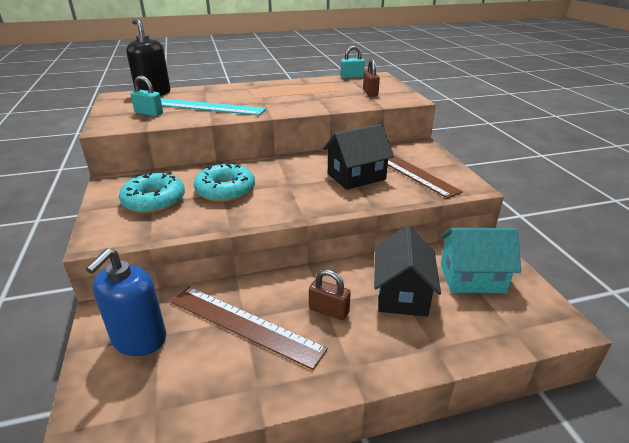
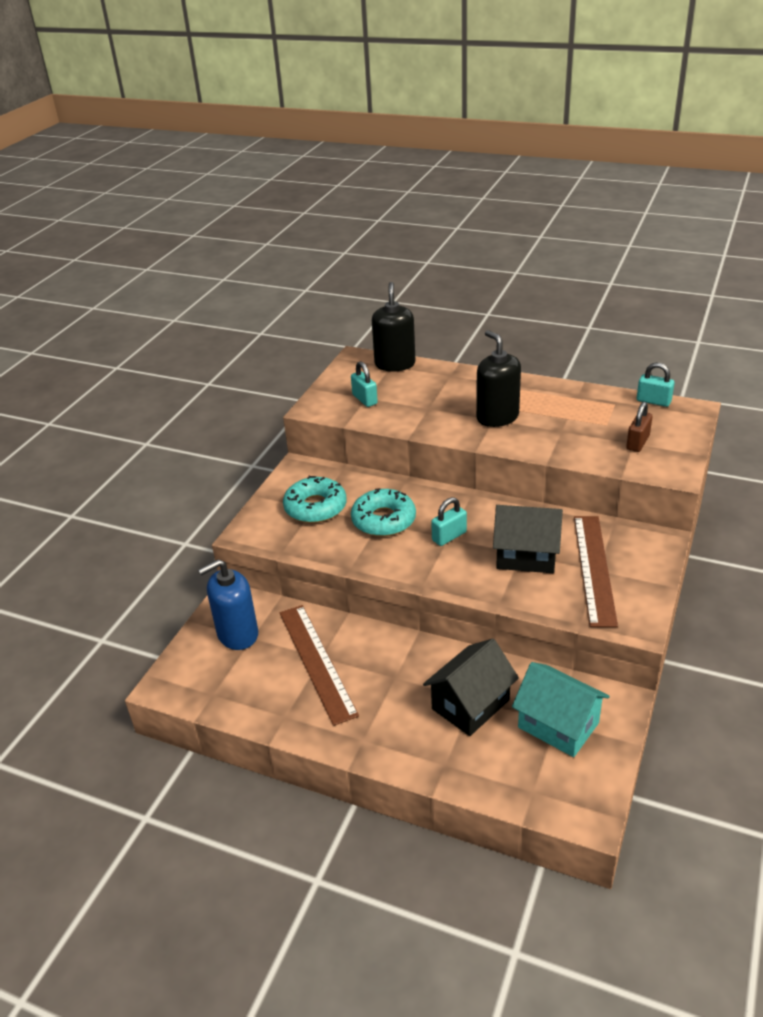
camera: 40 degrees right, 5 degrees up
(208, 107) = (428, 407): turquoise ruler -> none
(266, 101) = (497, 417): none -> black soap dispenser
(289, 183) = (449, 536): none -> turquoise padlock
(329, 311) = (391, 685): brown padlock -> none

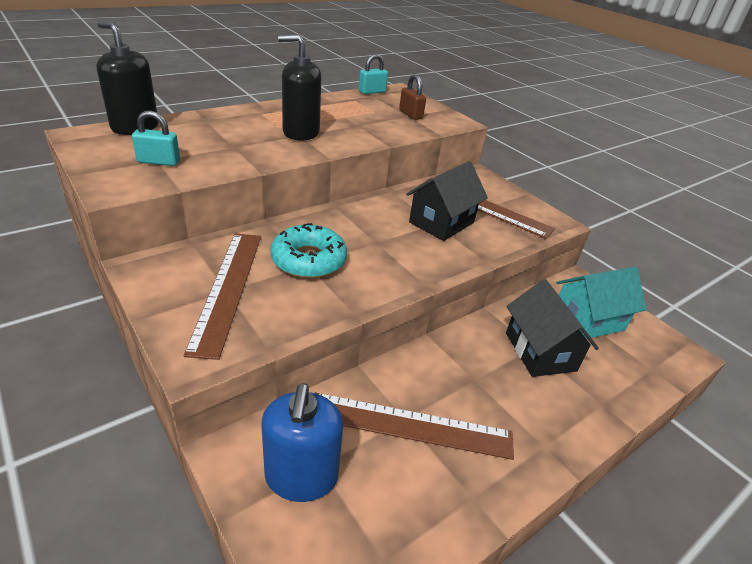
camera: 65 degrees left, 0 degrees up
(315, 507) = (228, 288): turquoise donut -> brown ruler
(449, 536) = (376, 241): turquoise padlock -> none

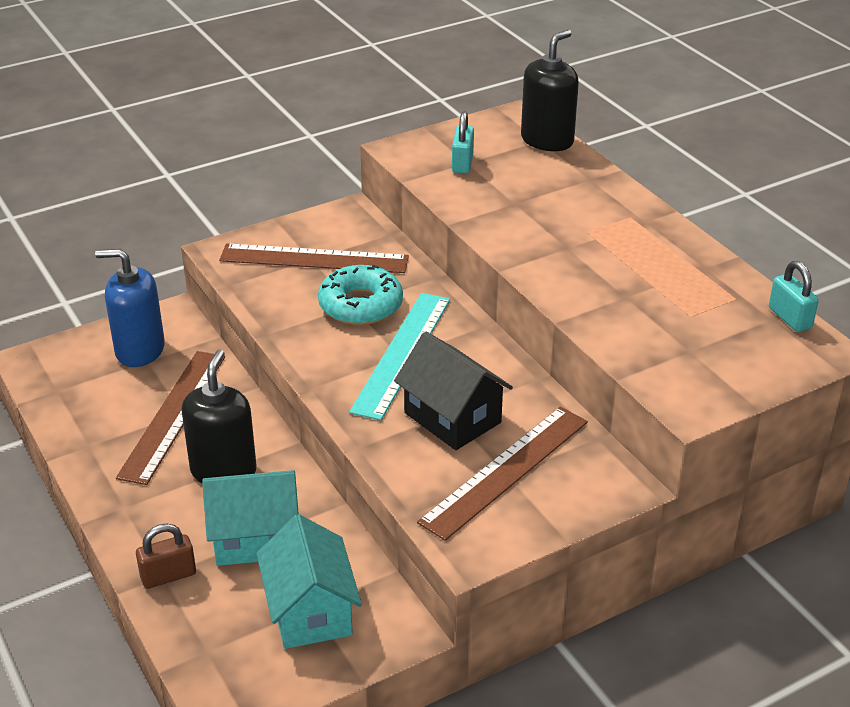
camera: 100 degrees right, 0 degrees up
(301, 132) = (575, 247): black soap dispenser -> black soap dispenser (223, 471)
(374, 241) = (402, 354): none -> turquoise ruler
(410, 114) = (696, 353): brown padlock -> brown padlock (168, 576)
(540, 351) = (255, 539): black house -> turquoise house

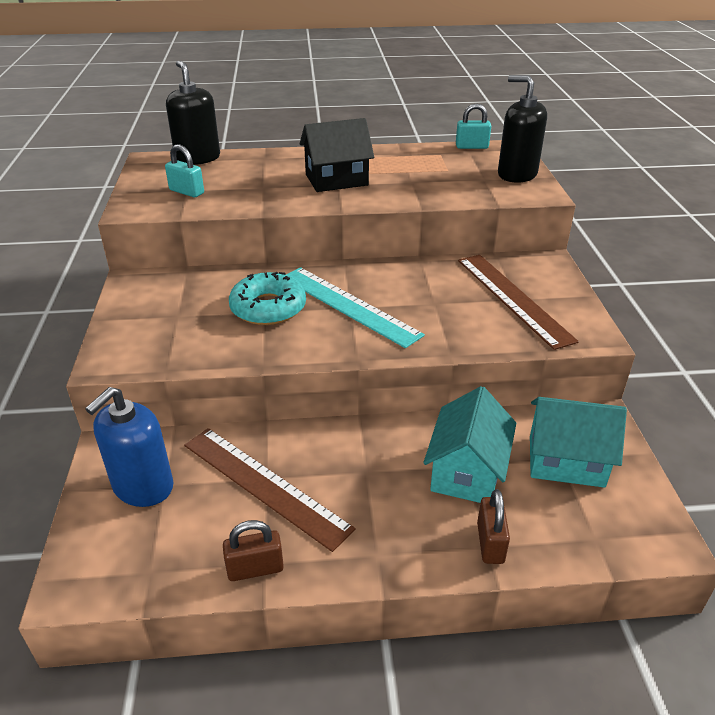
camera: 65 degrees left, 0 degrees up
(81, 442) = (255, 569): none -> brown padlock
(223, 471) = (367, 470): black soap dispenser -> black soap dispenser (517, 174)
(314, 259) = (179, 314): brown ruler -> none
(452, 418) = (441, 304): black house -> black house (336, 180)

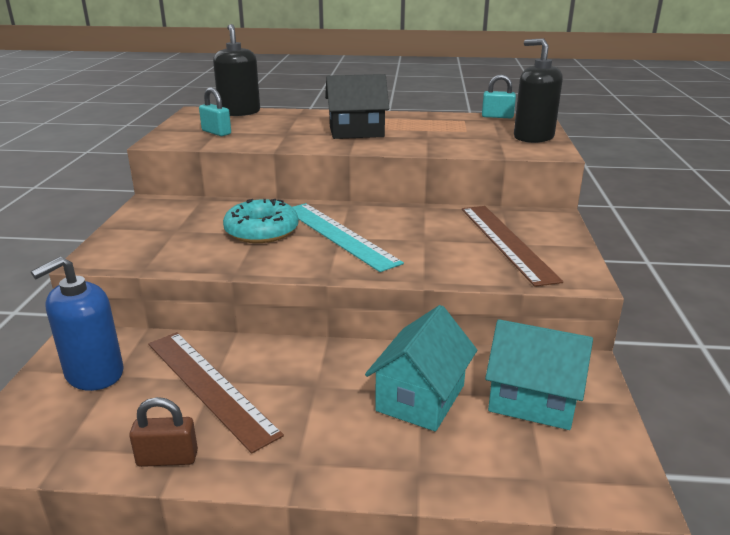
camera: 10 degrees right, 10 degrees down
(490, 543) = (423, 467): brown padlock -> none

